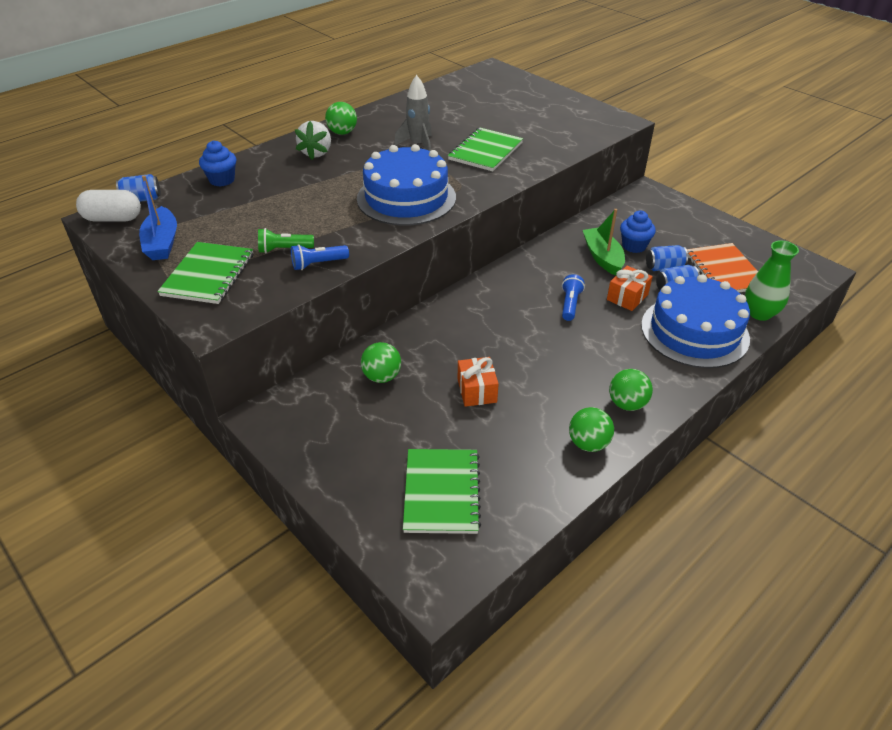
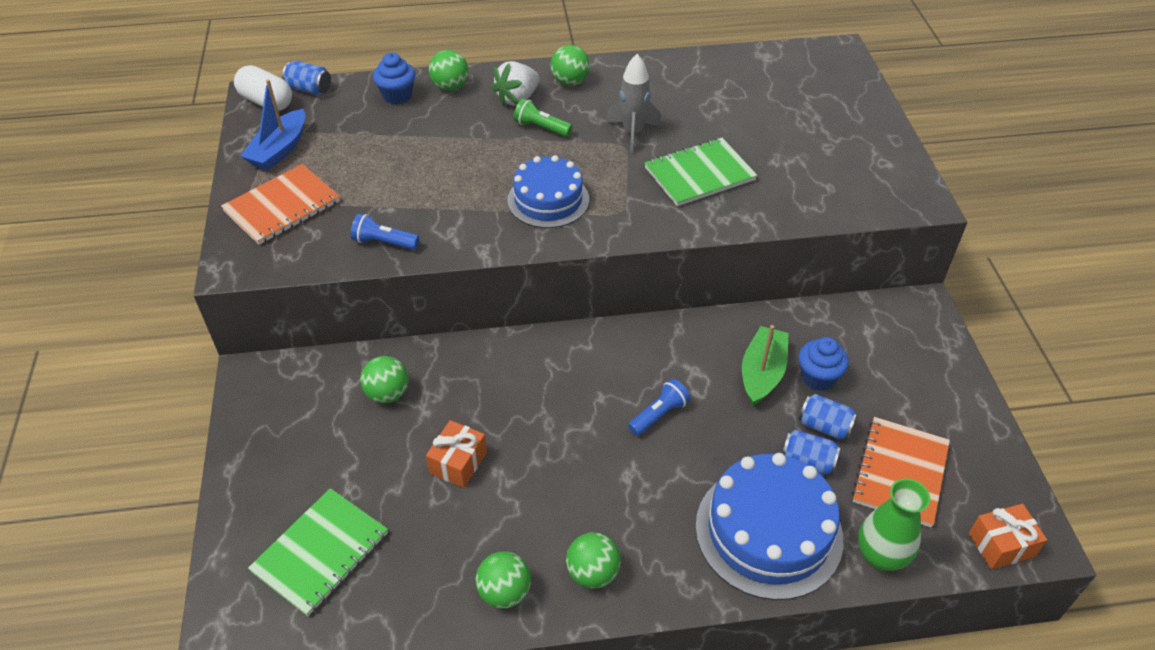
camera: 35 degrees right, 5 degrees up
(208, 274) = (282, 206): green notebook -> orange notebook
(258, 162) = (450, 87): none -> green ball
(284, 249) = (371, 209): green flashlight -> green flashlight (541, 128)
(406, 198) = (548, 200): blue cake -> blue cake, size x0.66
(627, 297) = (735, 441): orange gift -> orange gift (1001, 545)

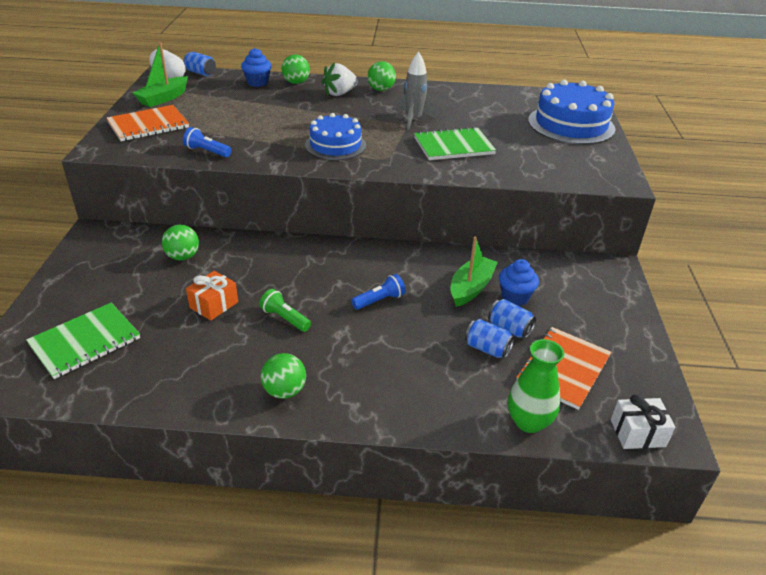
camera: 10 degrees right, 10 degrees down
(279, 150) = (163, 98): blue boat -> green boat
(504, 592) = (210, 391): green ball -> none
(541, 128) = (349, 109): green flashlight -> green flashlight (285, 318)
(768, 531) = (438, 389): blue cake -> blue cake (571, 124)
(1001, 545) = (637, 433): orange gift -> white gift

